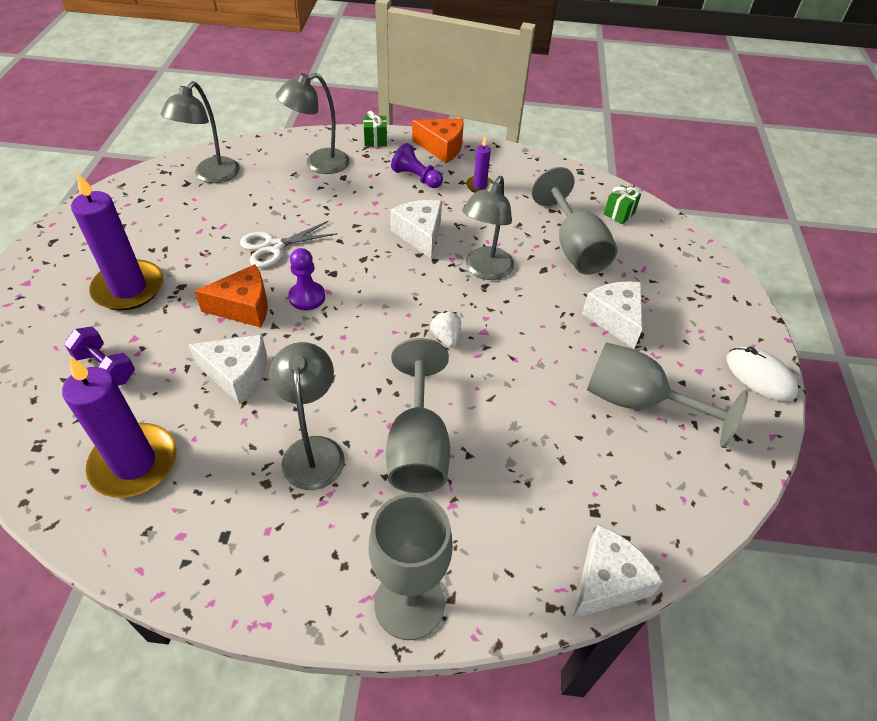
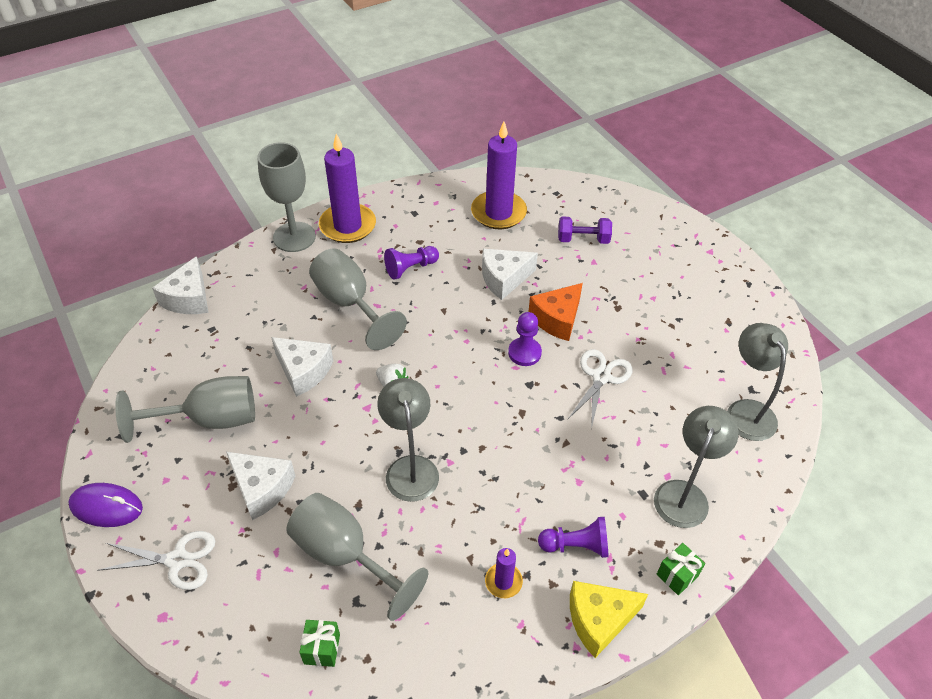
camera: 145 degrees right, 0 degrees up
(129, 288) = (646, 285): purple candle -> purple candle (347, 226)
(313, 450) = (410, 268): grey lamp -> purple pawn
(420, 234) = (501, 470): white cheese -> white cheese (303, 371)
(442, 148) = (599, 620): orange cheese -> yellow cheese
(704, 307) = (177, 560): none -> white scissors
(760, 376) = (106, 507): white mouse -> purple mouse

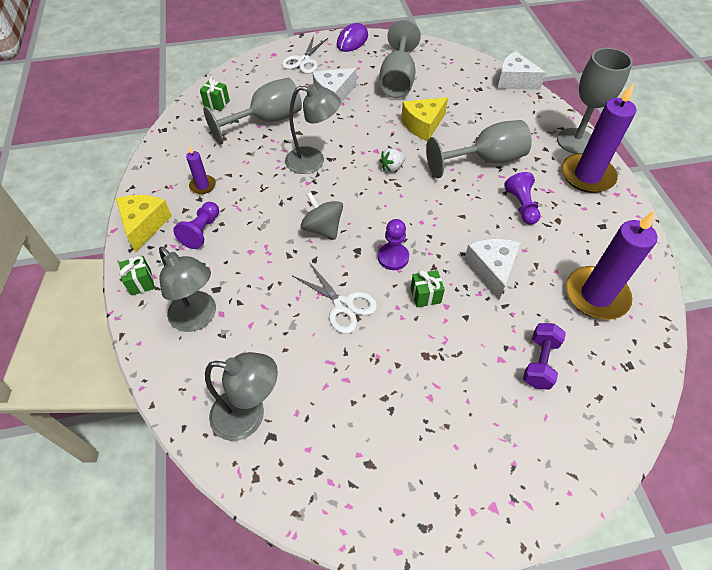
camera: 110 degrees right, 5 degrees up
(303, 371) = (423, 125): white cheese -> yellow cheese
(514, 423) = (322, 228): none -> grey spinning top
(557, 319) = (425, 295): orange cheese -> green gift

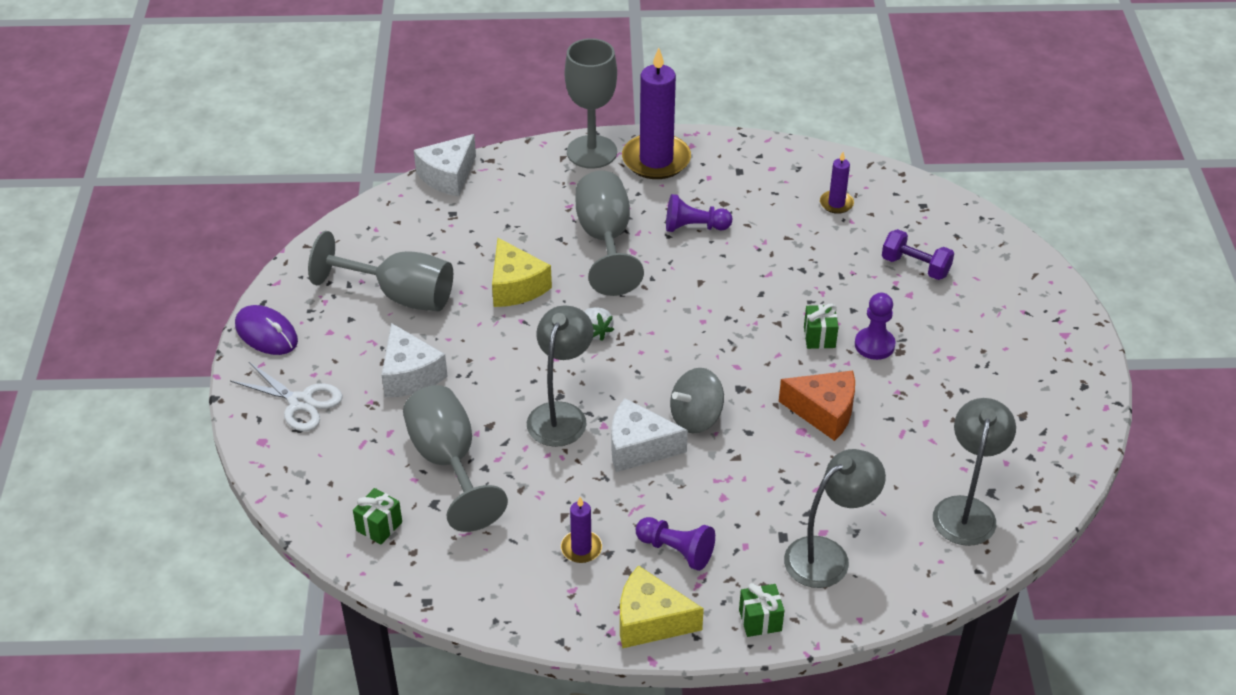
camera: 80 degrees left, 10 degrees down
(343, 305) = (824, 412): white scissors -> orange cheese
(393, 257) = (757, 356): purple pawn -> purple pawn (874, 345)
(491, 270) = (790, 275): white cheese -> white cheese (638, 447)
(596, 295) = (836, 203): purple candle -> purple candle, size x0.48

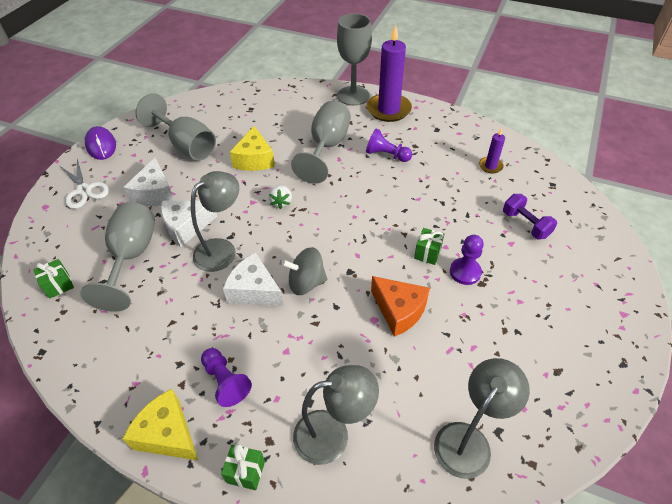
camera: 25 degrees right, 5 degrees up
(448, 176) = (263, 88): white cheese -> white cheese (186, 227)
(581, 548) = (164, 352): purple candle -> none

